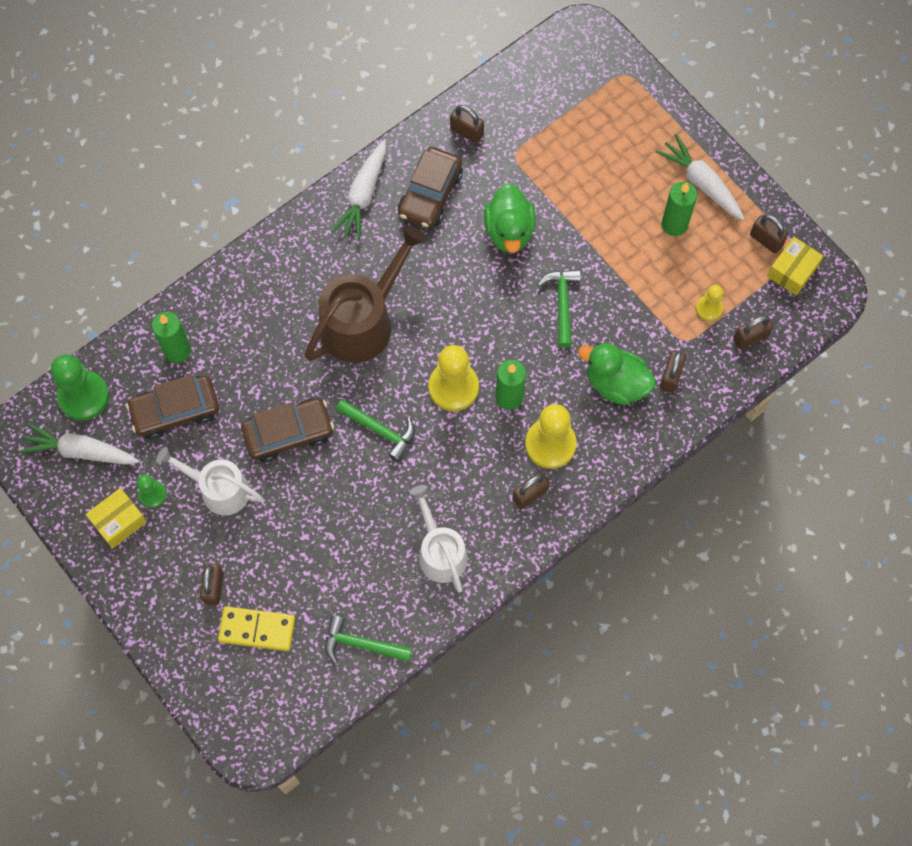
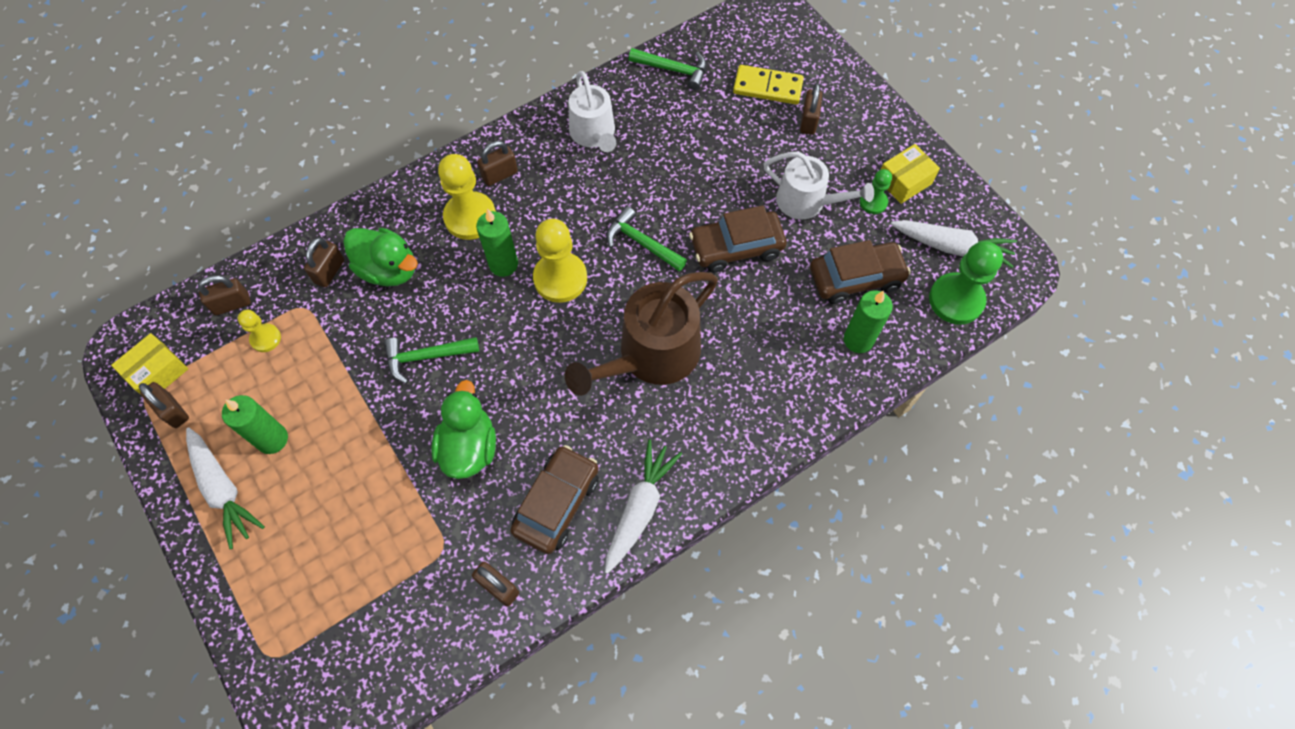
camera: 175 degrees left, 5 degrees down
(562, 303) = (426, 357): green hammer -> green hammer turned 75 degrees clockwise

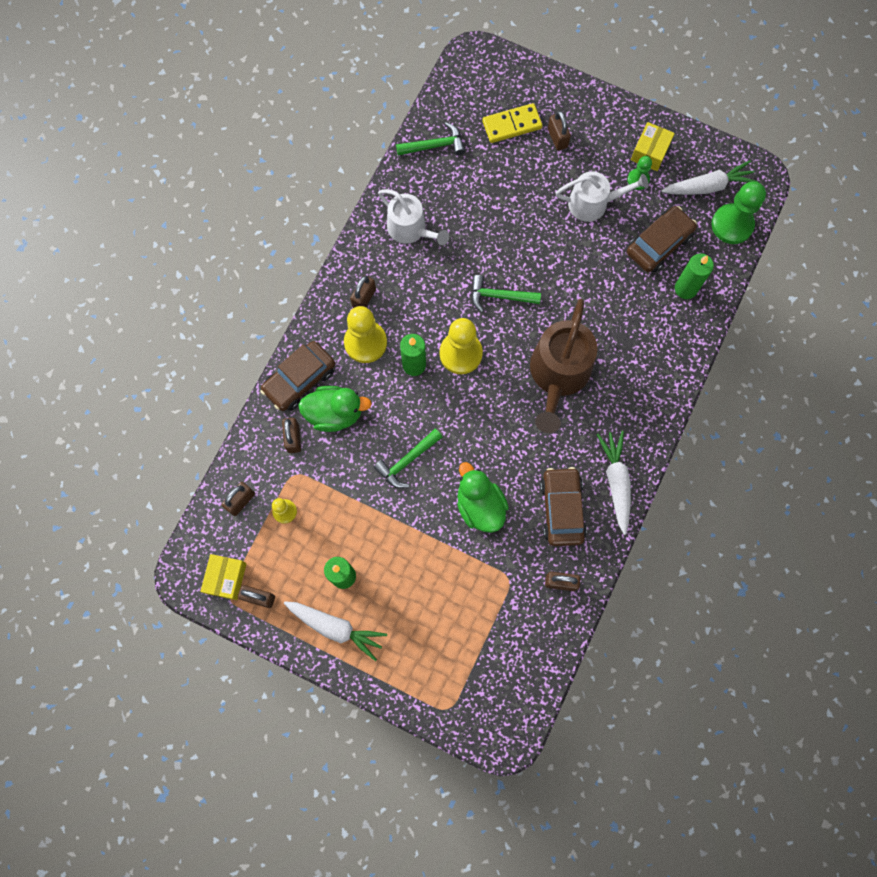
camera: 30 degrees left, 10 degrees up
(736, 247) = (566, 264): brown car -> brown car (299, 380)

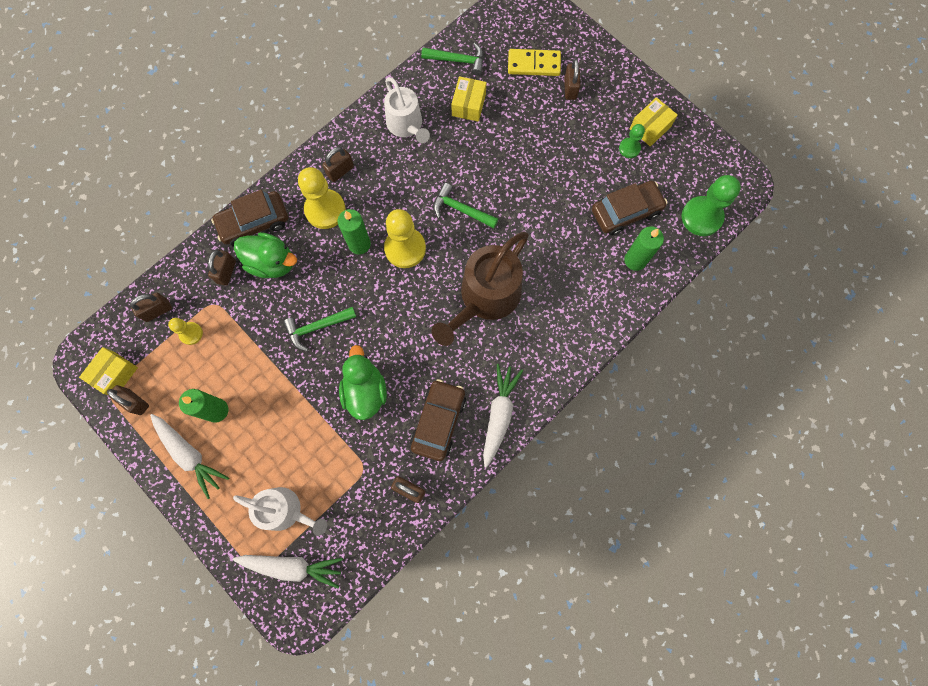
camera: 20 degrees right, 0 degrees up
(464, 188) = (468, 105): none -> yellow box
(593, 203) = (579, 156): white watering can -> white watering can (285, 510)
(708, 186) = (692, 175): white carrot -> white carrot (292, 566)

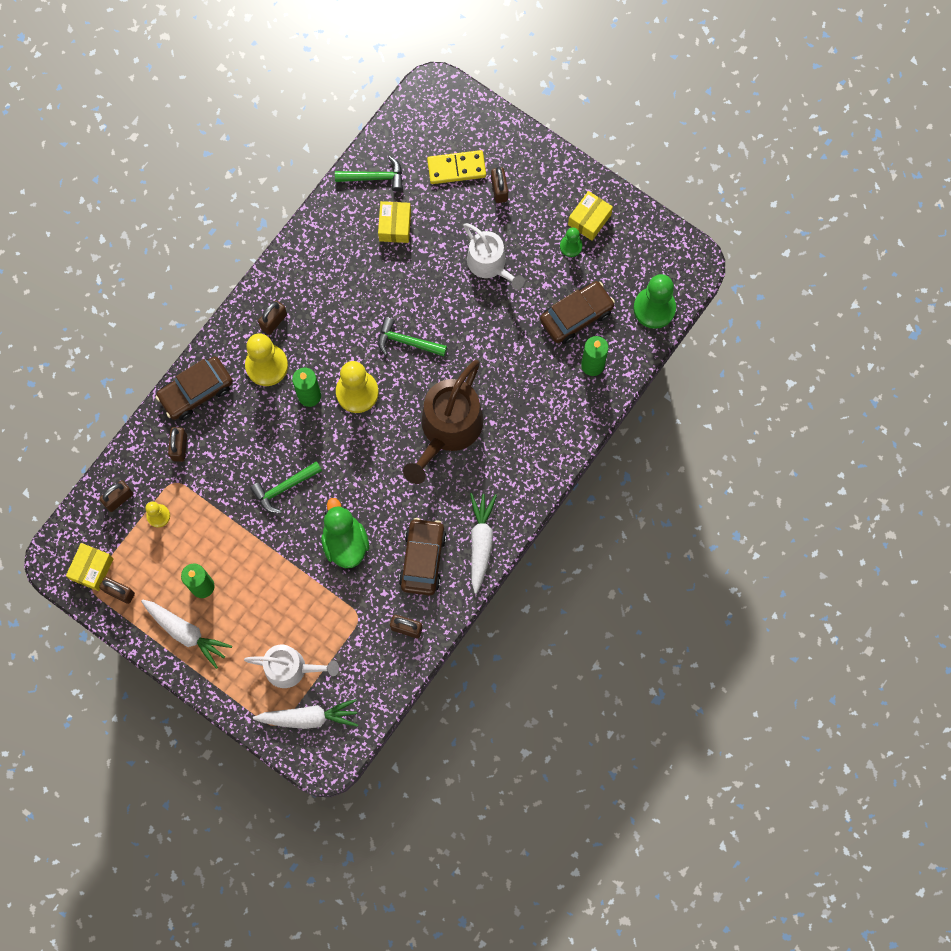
camera: 10 degrees left, 0 degrees up
(272, 263) = (224, 430): green duck -> none
(406, 125) = (333, 259): white watering can -> white watering can (489, 264)

